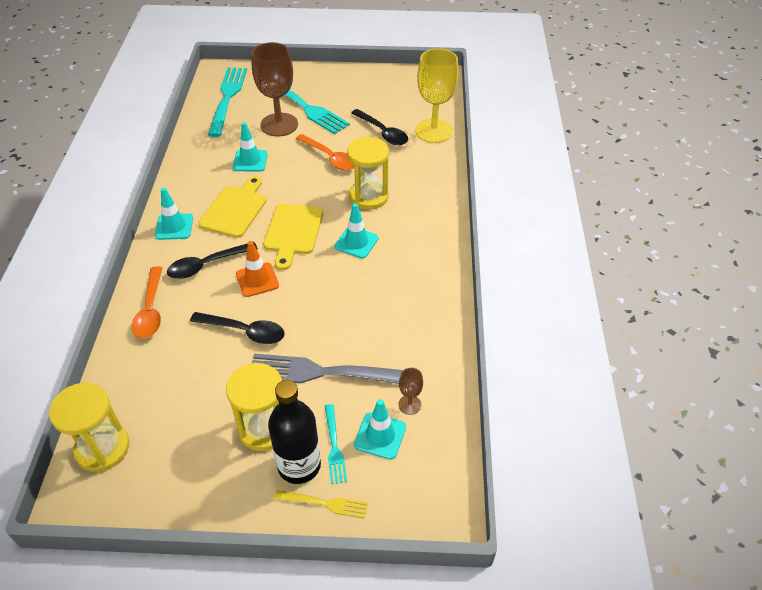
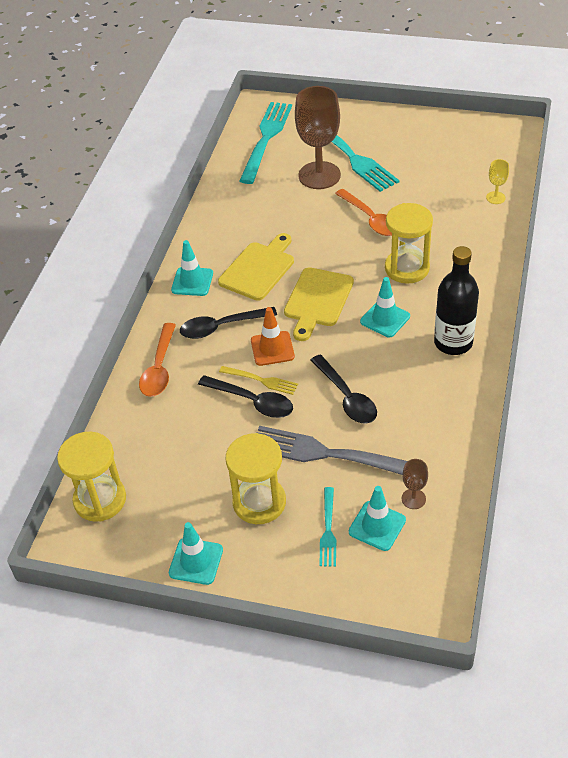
camera: 15 degrees right, 0 degrees up
(250, 161) = (282, 215): turquoise traffic cone -> turquoise traffic cone (196, 561)
(299, 465) = (290, 543): black bottle -> black bottle (453, 343)
(324, 503) = (310, 583): yellow fork -> yellow fork (261, 380)
(382, 132) = (435, 194): black spoon -> black spoon (346, 397)
(434, 131) = (495, 198): yellow goblet -> yellow goblet, size x0.43

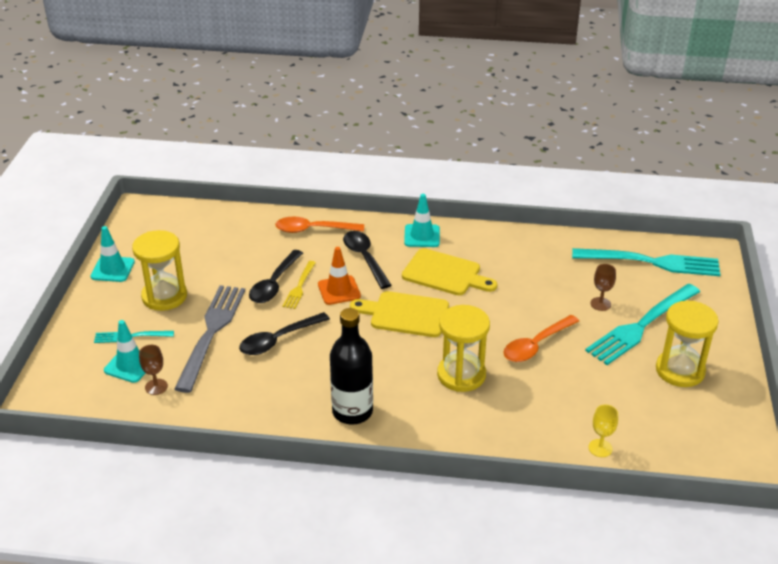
camera: 80 degrees right, 10 degrees down
(100, 500) = (177, 217): yellow hourglass -> yellow hourglass (680, 370)
(319, 175) = (600, 304): brown goblet -> brown goblet, size x0.43
(385, 319) = (383, 361): turquoise traffic cone -> none

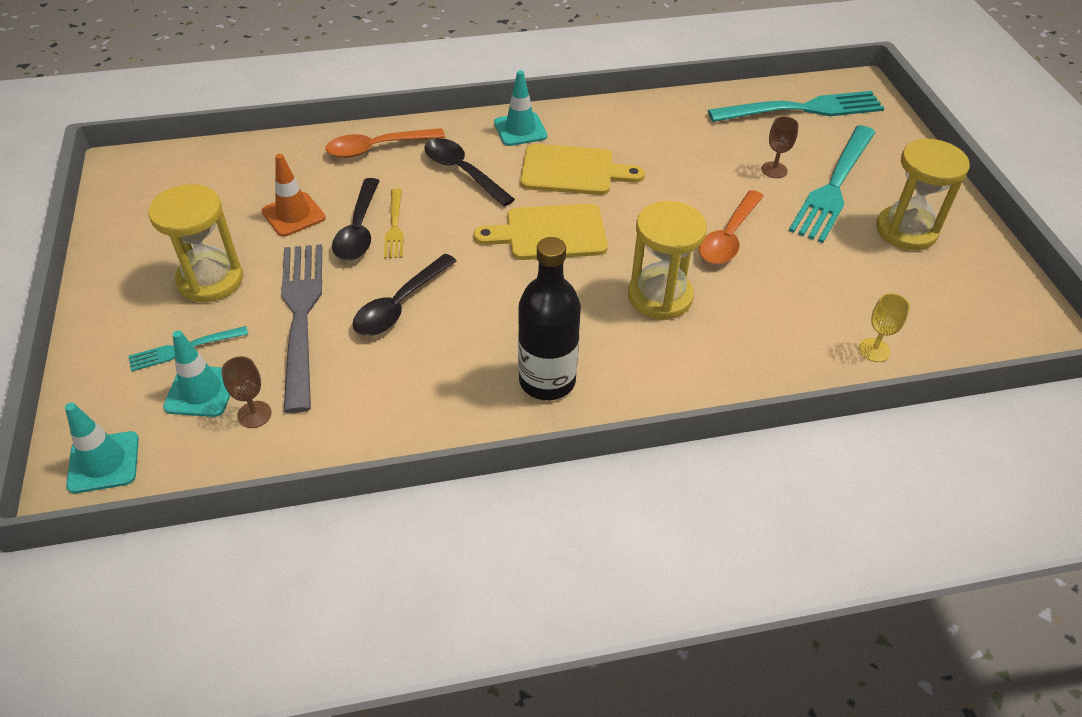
camera: 20 degrees left, 10 degrees up
(112, 269) = (116, 257): turquoise traffic cone -> turquoise traffic cone (103, 462)
(339, 290) = (449, 220): orange traffic cone -> orange traffic cone (293, 215)

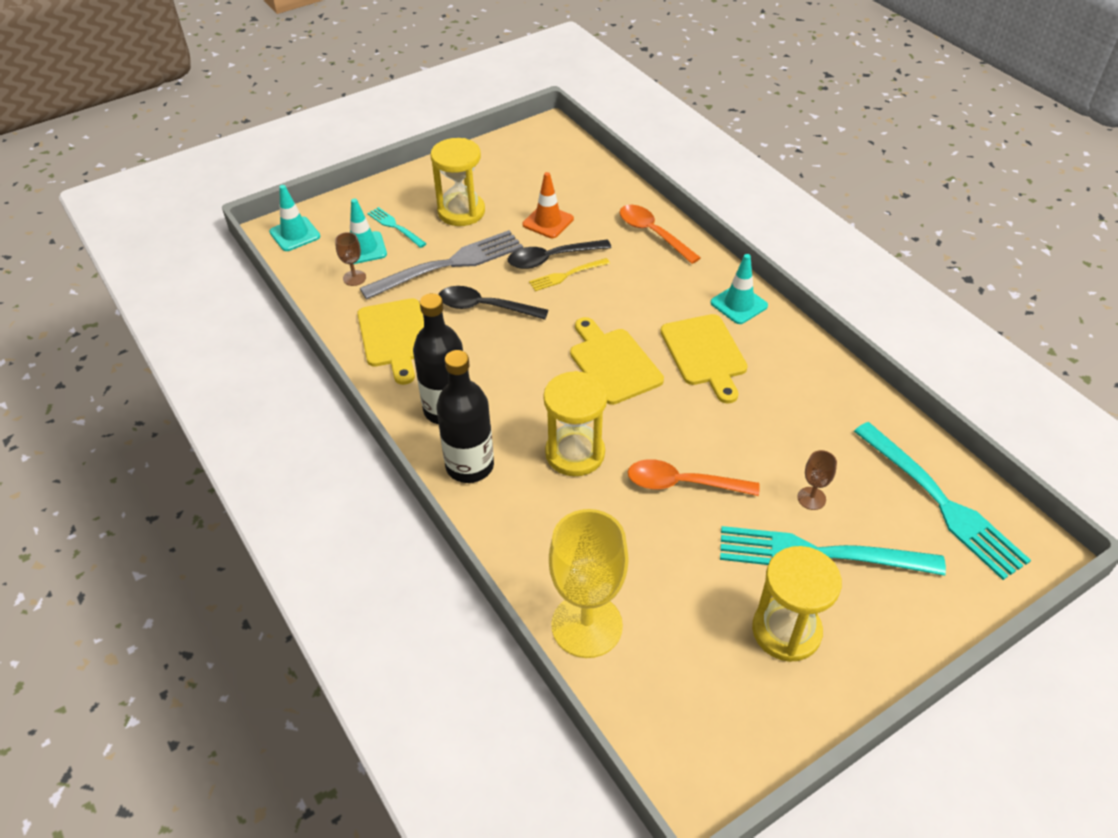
camera: 70 degrees right, 0 degrees up
(396, 398) = (395, 337): none -> yellow cutting board
(462, 172) = (656, 289): black spoon -> none
(641, 382) = (469, 466): none -> black bottle
(874, 350) = (586, 625): yellow goblet -> yellow goblet, size x2.30

